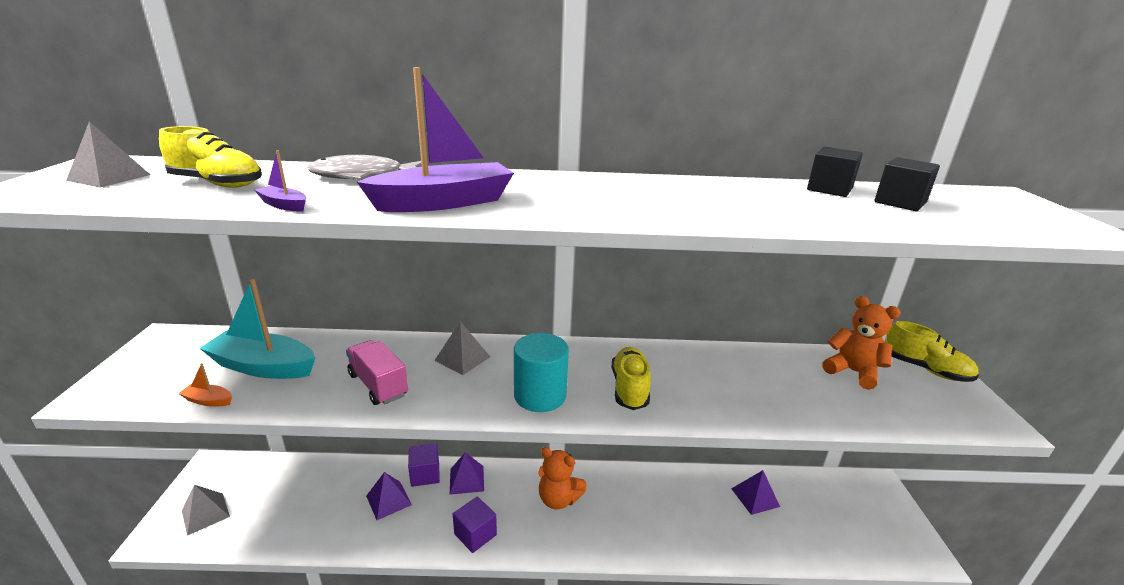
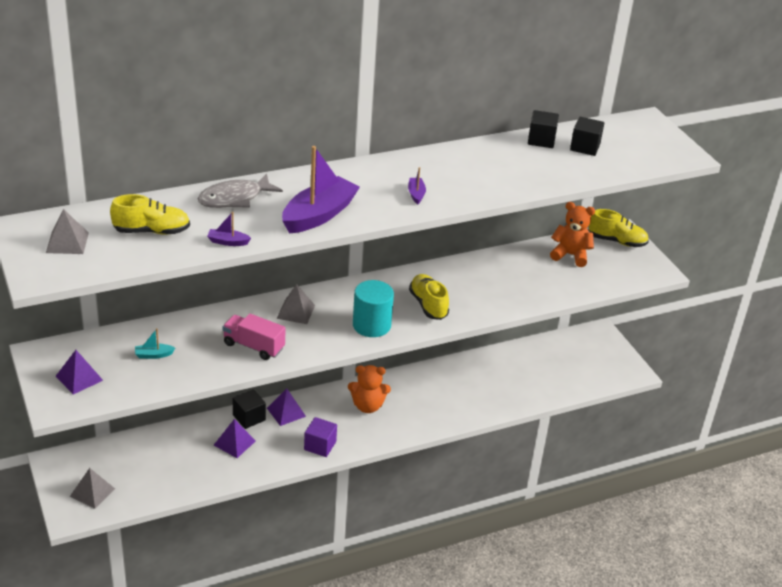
camera: 25 degrees left, 10 degrees up
(208, 401) = (145, 387): orange boat -> none
(263, 367) = (153, 355): turquoise boat -> turquoise boat, size x0.42
(425, 474) = (249, 417): purple cube -> black cube
(606, 206) = (416, 194): none -> purple boat
(755, 497) = (513, 365): purple pyramid -> purple pyramid (79, 378)

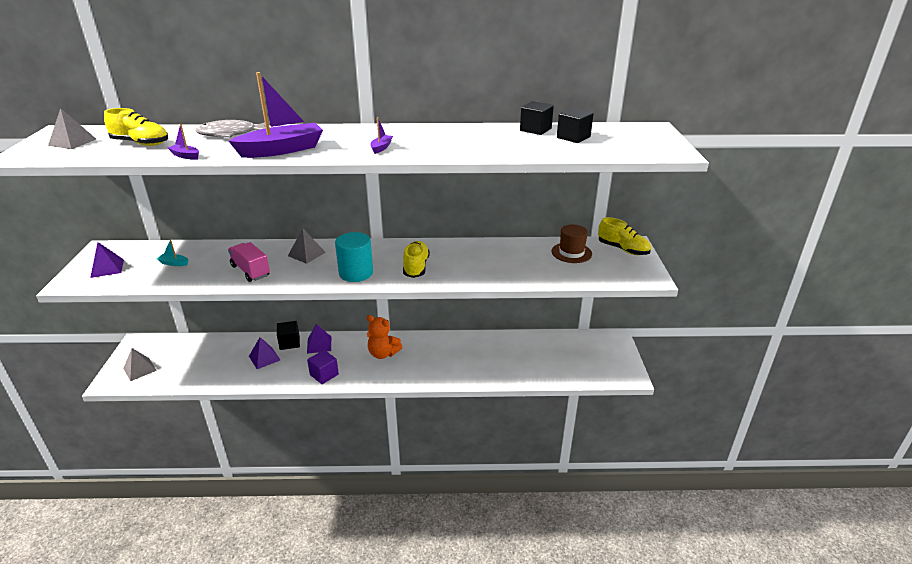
camera: 25 degrees right, 5 degrees down
(570, 255) = (571, 253): orange teddy bear -> brown hat

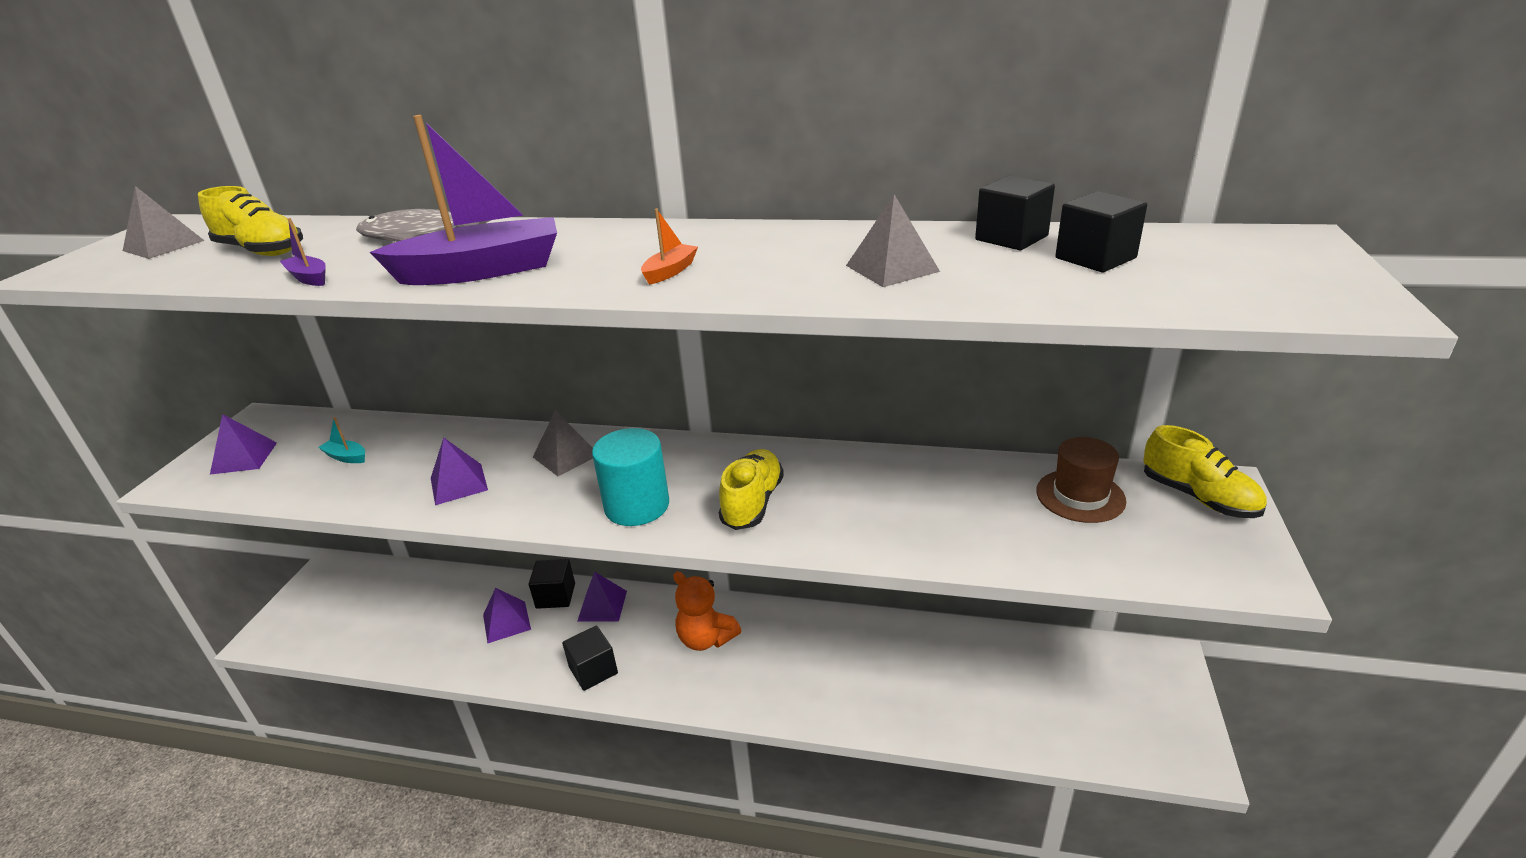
camera: 15 degrees right, 0 degrees up
(139, 369) = (313, 619): grey pyramid -> grey pyramid (892, 268)
(250, 271) = (458, 484): pink truck -> purple pyramid
(324, 374) = (593, 670): purple cube -> black cube
(381, 148) = (670, 271): purple boat -> orange boat

